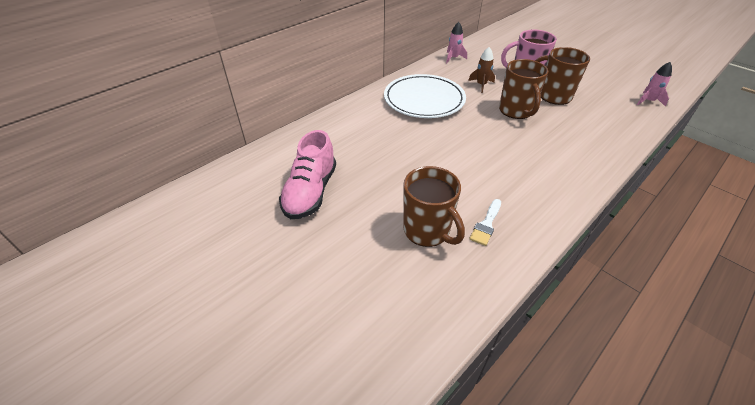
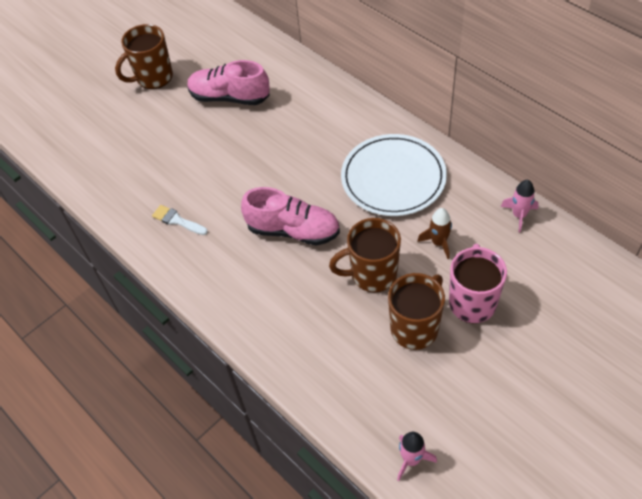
camera: 95 degrees right, 10 degrees up
(427, 231) = (174, 178): brown mug -> brown mug (153, 77)
(483, 147) = (293, 230): none -> pink shoe

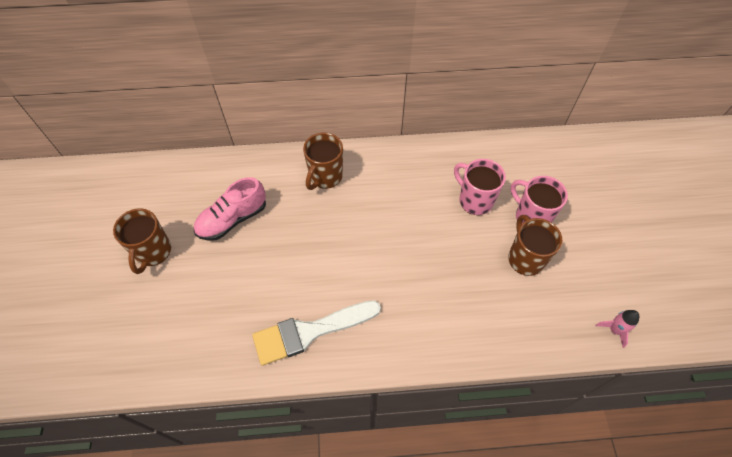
camera: 55 degrees left, 5 degrees up
(177, 220) = (310, 332): white brush -> white brush, size x2.29
(293, 230) = (390, 267): pink shoe -> none
(372, 274) = (466, 250): brown mug -> brown mug (325, 176)
(393, 178) = (404, 184): white plate -> none
(438, 242) = (474, 200): brown rocket -> pink mug
(519, 215) = (491, 149): pink rocket -> none

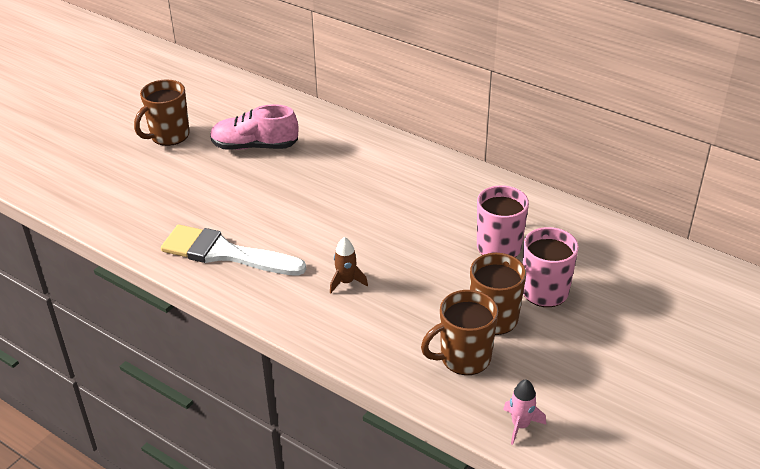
camera: 40 degrees right, 20 degrees down
(325, 176) = (371, 156): brown mug -> brown mug (463, 358)
(414, 296) = (346, 282): none -> brown rocket

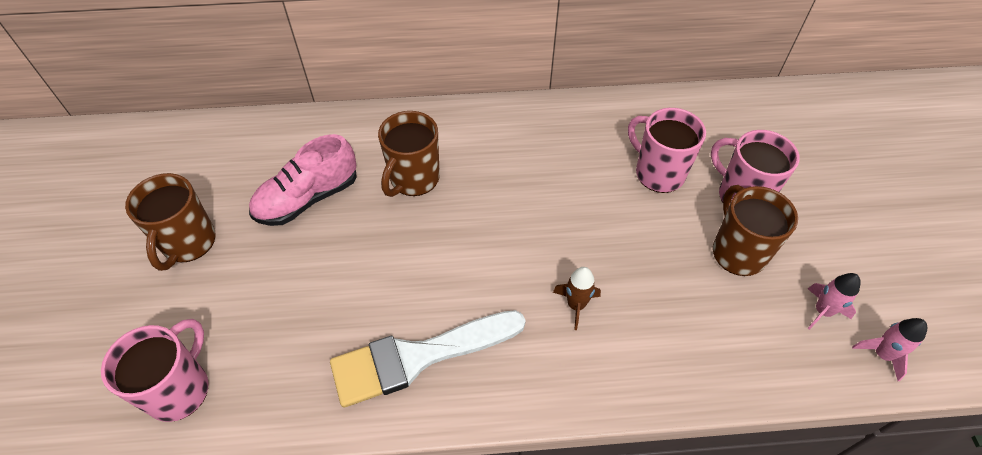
camera: 40 degrees left, 15 degrees up
(96, 199) = (180, 389): none -> pink mug
(463, 358) = (764, 316): brown mug -> brown mug (413, 179)
(510, 380) = (822, 311): none -> pink rocket

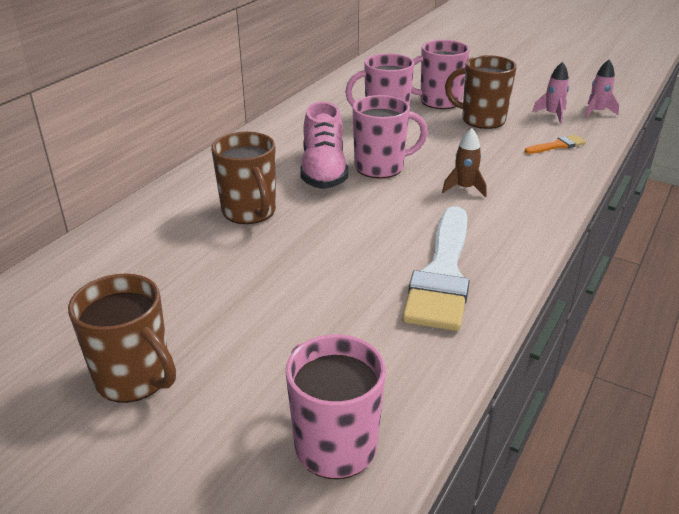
camera: 55 degrees left, 20 degrees down
(308, 198) = (189, 276): pink shoe -> pink shoe (324, 171)
(558, 222) = (381, 167): none -> pink mug
(746, 348) = (557, 145): none -> orange brush

